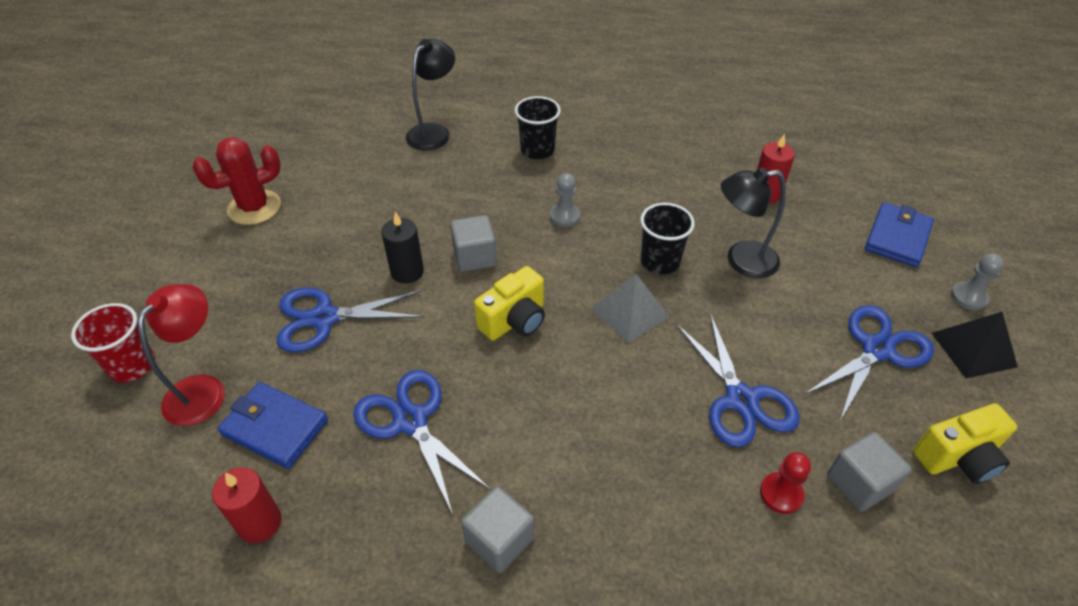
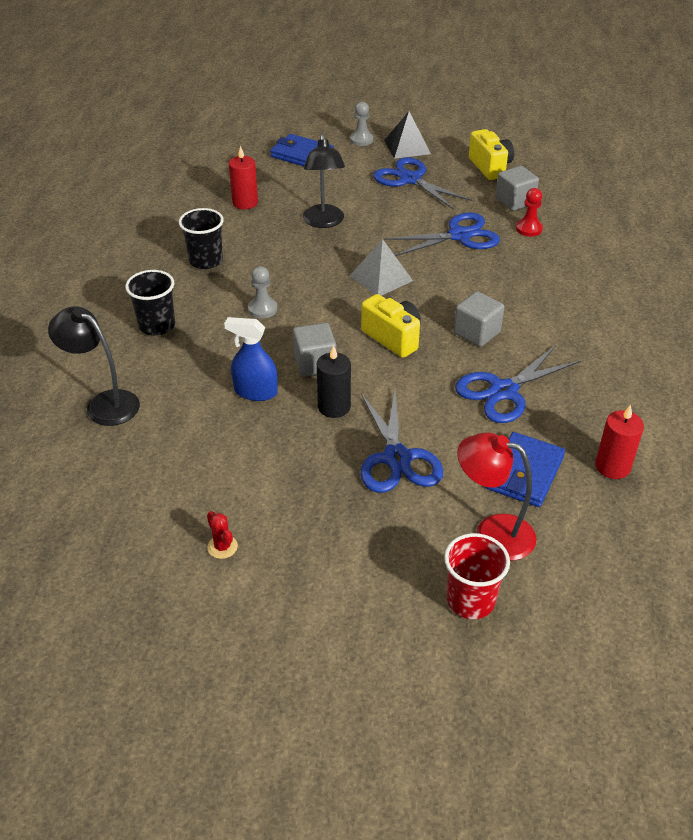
camera: 90 degrees left, 5 degrees down
(254, 207) = (222, 547): red cactus -> red cactus, size x0.47
(437, 217) = (255, 392): none -> blue spray bottle
(499, 540) = (591, 342): grey cube -> grey cube (477, 333)
(660, 261) = (324, 260): black cup -> black cup (206, 261)

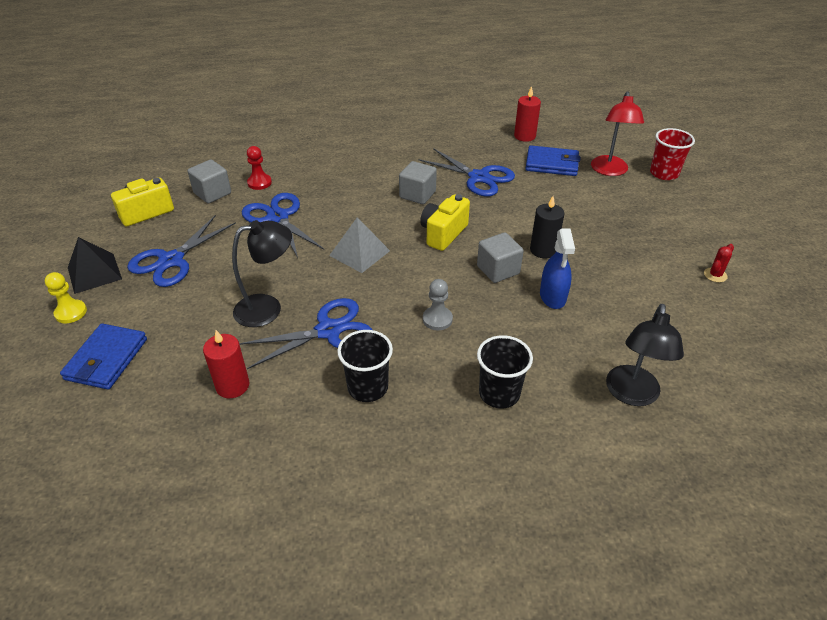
camera: 105 degrees left, 0 degrees up
(361, 140) = (71, 312): grey pawn -> yellow pawn
(397, 458) = (575, 213): blue scissors -> blue scissors (328, 331)

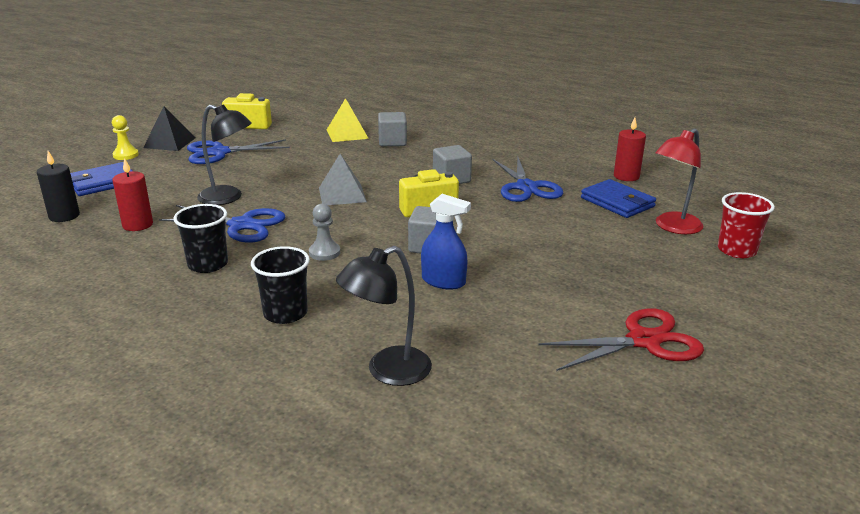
camera: 40 degrees right, 15 degrees down
(212, 193) = (306, 129): grey cube -> grey cube (392, 142)
(259, 183) = (347, 134): red pawn -> yellow pyramid
(278, 217) = (324, 155): blue scissors -> none
(543, 250) = (494, 251): black candle -> black candle (64, 216)
(552, 296) = (443, 281): blue spray bottle -> blue spray bottle turned 105 degrees counterclockwise
(715, 275) = (643, 341): red cactus -> red scissors

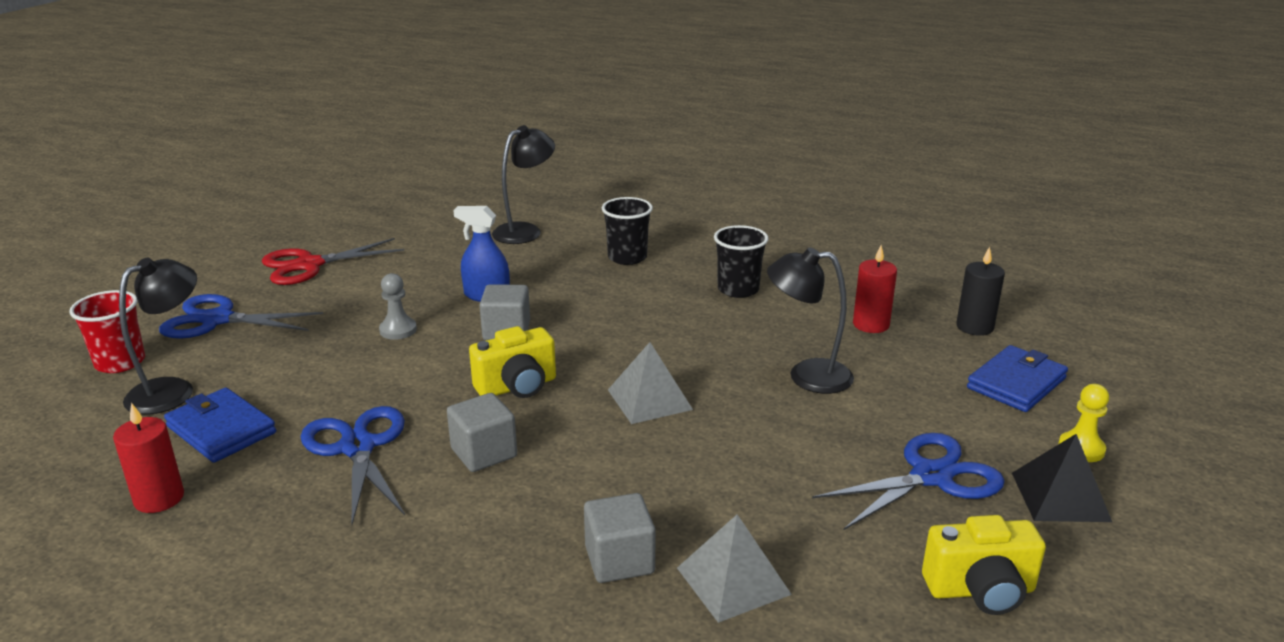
camera: 170 degrees right, 0 degrees up
(241, 225) = (747, 336): blue scissors -> blue scissors (217, 320)
(324, 253) = (624, 313): grey pawn -> grey pawn (398, 330)
(347, 134) = (733, 581): yellow pyramid -> grey pyramid
(673, 227) = (172, 390): red lamp -> black lamp

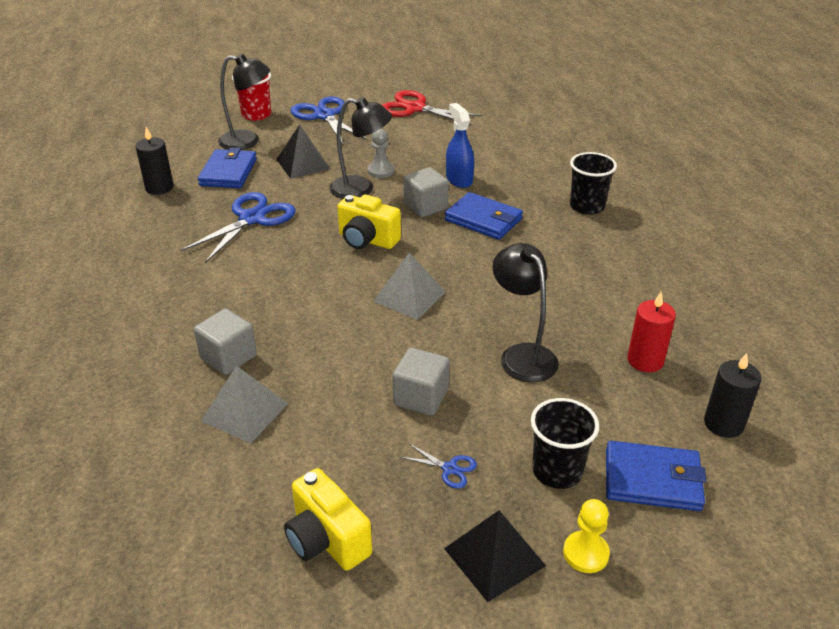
camera: 55 degrees right, 10 degrees up
(159, 498) = (159, 187): red candle -> black candle
(298, 371) = (303, 164): none -> black pyramid
(484, 453) = (287, 261): grey cube -> grey cube (421, 397)
(525, 231) = (564, 152): black lamp -> black lamp (361, 189)
(575, 311) = (483, 219): none -> blue wallet
(738, 289) = (609, 273): black cup -> black cup (557, 471)
(931, 476) = (449, 468): blue scissors -> blue scissors, size x0.44

